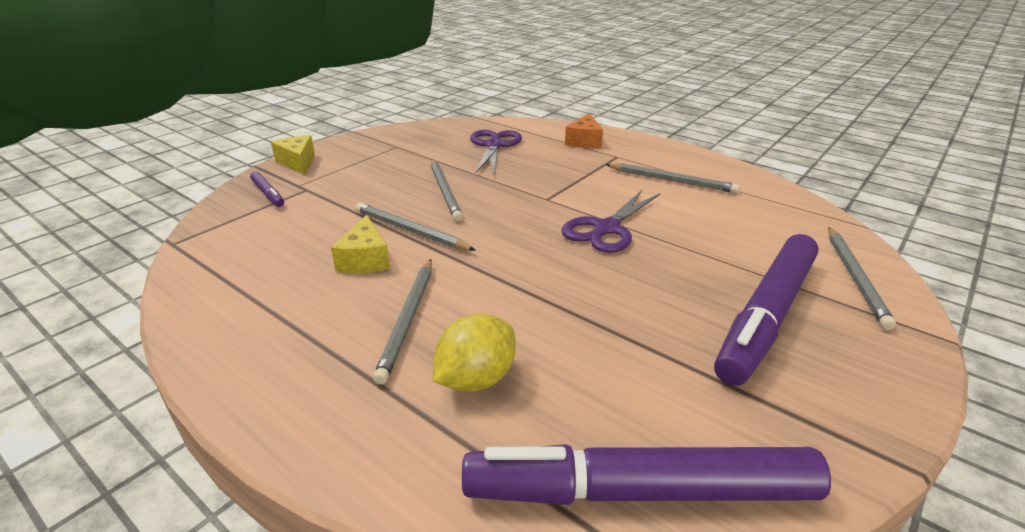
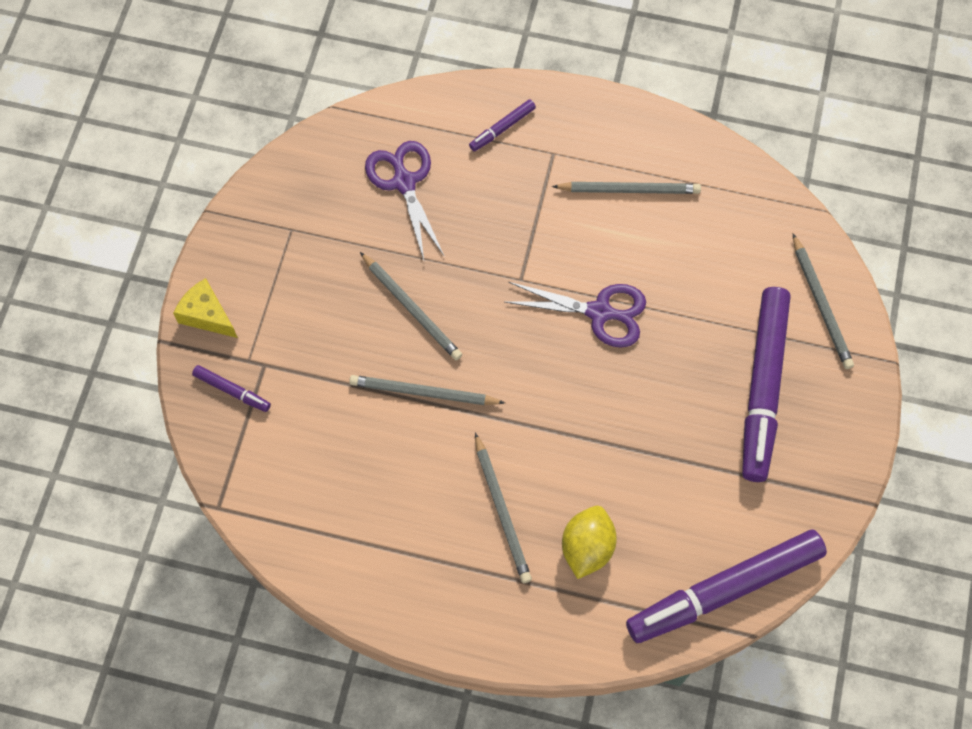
camera: 25 degrees left, 35 degrees up
(365, 259) = (414, 453): yellow cheese -> none
(584, 141) = (502, 128): orange cheese -> purple marker
(606, 229) = (599, 312): purple scissors -> purple scissors turned 90 degrees counterclockwise

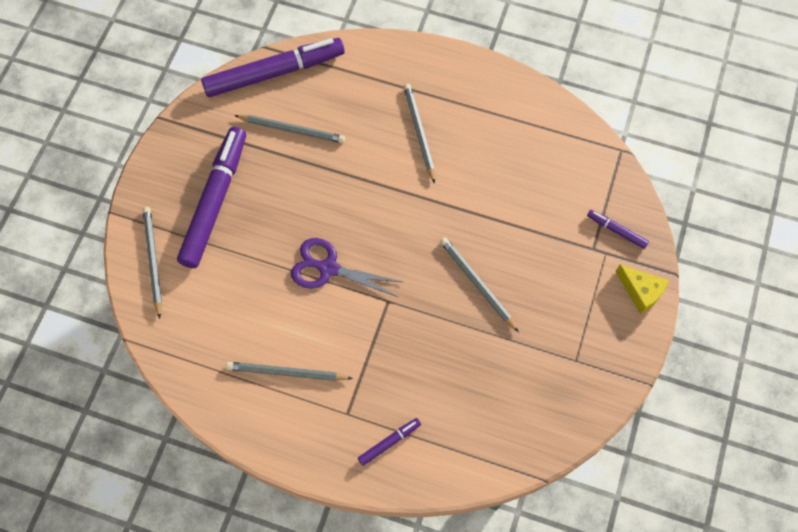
camera: 175 degrees left, 0 degrees up
(404, 182) = (479, 396): purple scissors -> none
(423, 393) = (471, 218): grey pencil -> grey pencil (292, 130)
(587, 547) = (363, 105): yellow lemon -> none

